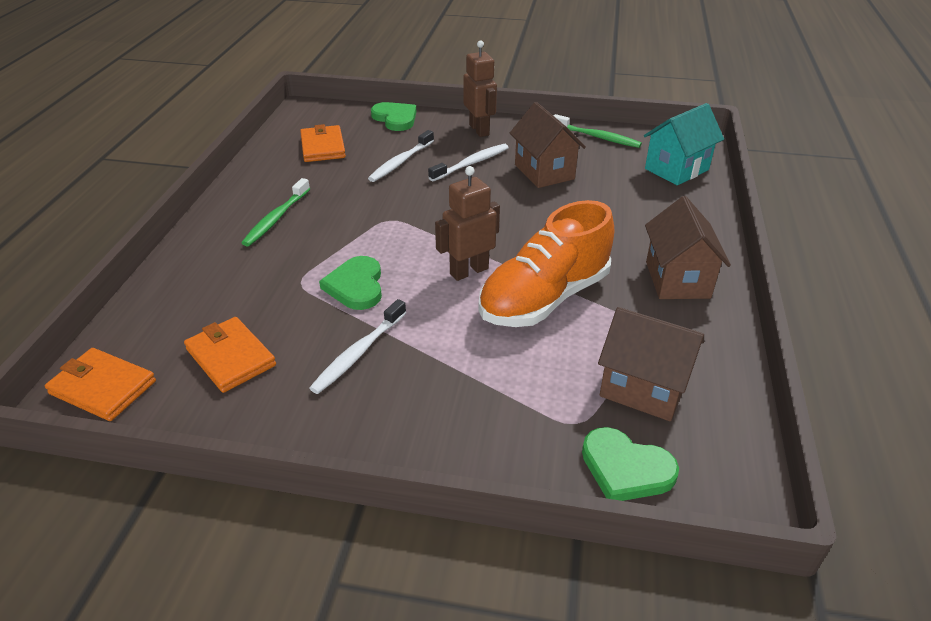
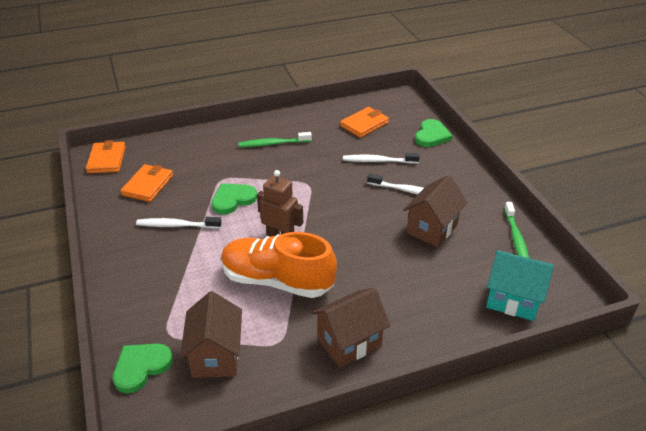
camera: 60 degrees right, 0 degrees up
(479, 130) = (458, 177): brown robot -> none
(626, 468) = (141, 367): green heart -> green heart turned 45 degrees clockwise

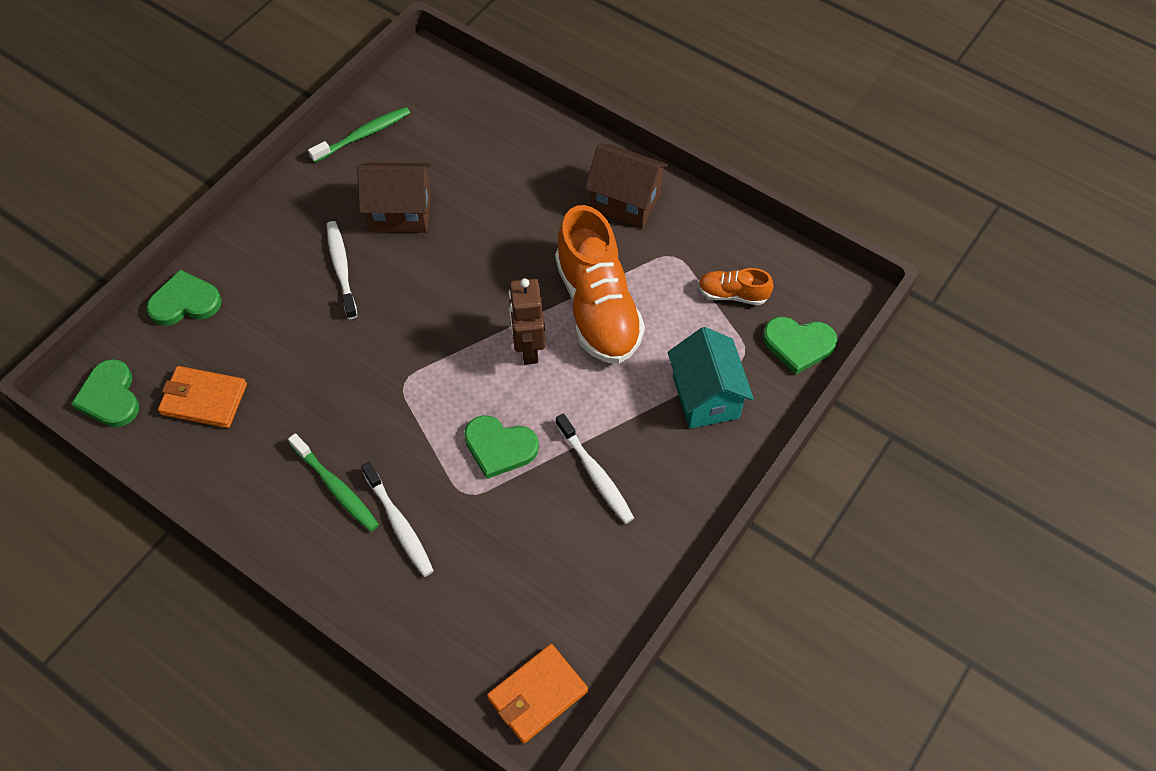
camera: 125 degrees left, 20 degrees up
(148, 185) = (549, 578): orange wallet -> none
(215, 356) = (732, 294): brown house -> orange shoe
(378, 161) = (294, 332): white toothbrush -> white toothbrush (399, 524)
(392, 102) = (110, 396): none -> green heart
(513, 300) = (466, 106): turquoise house -> turquoise house (705, 397)

